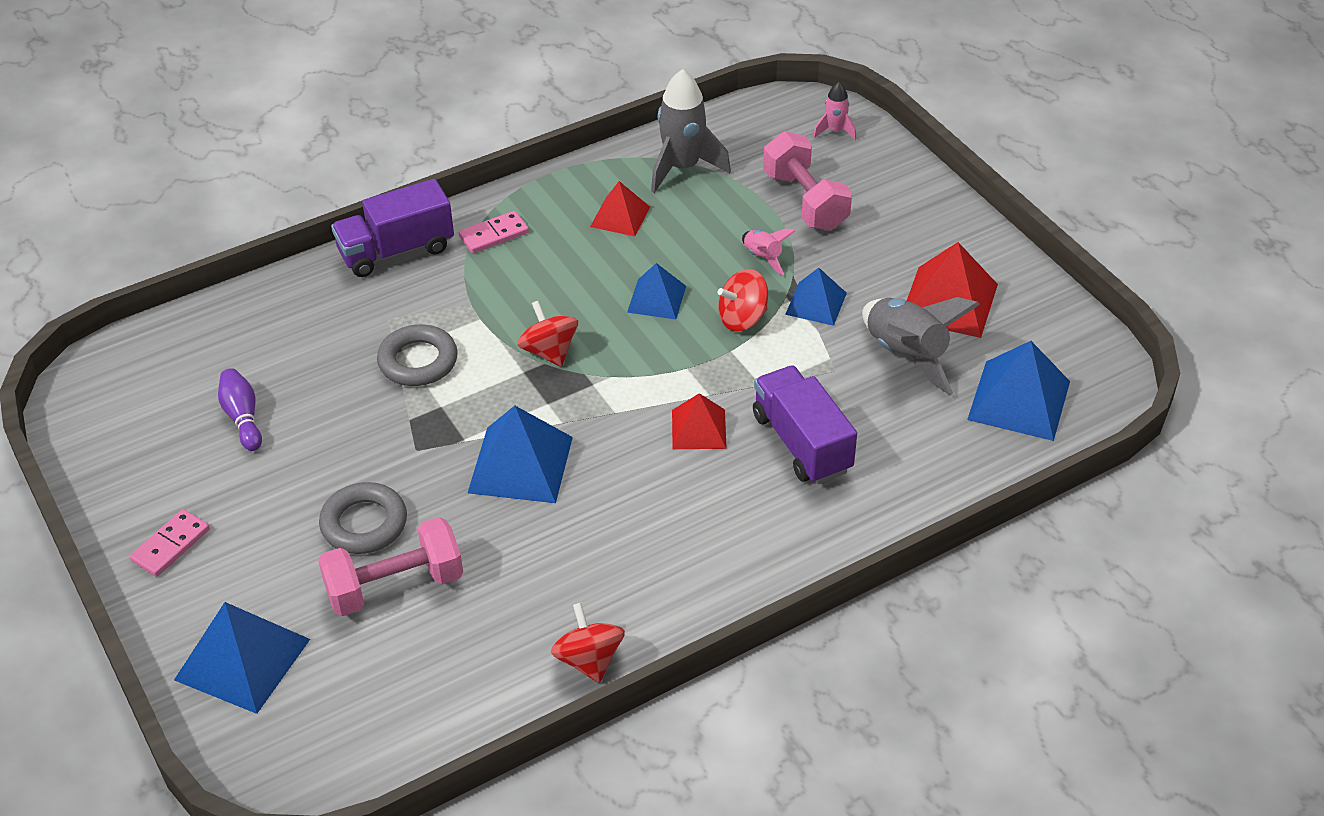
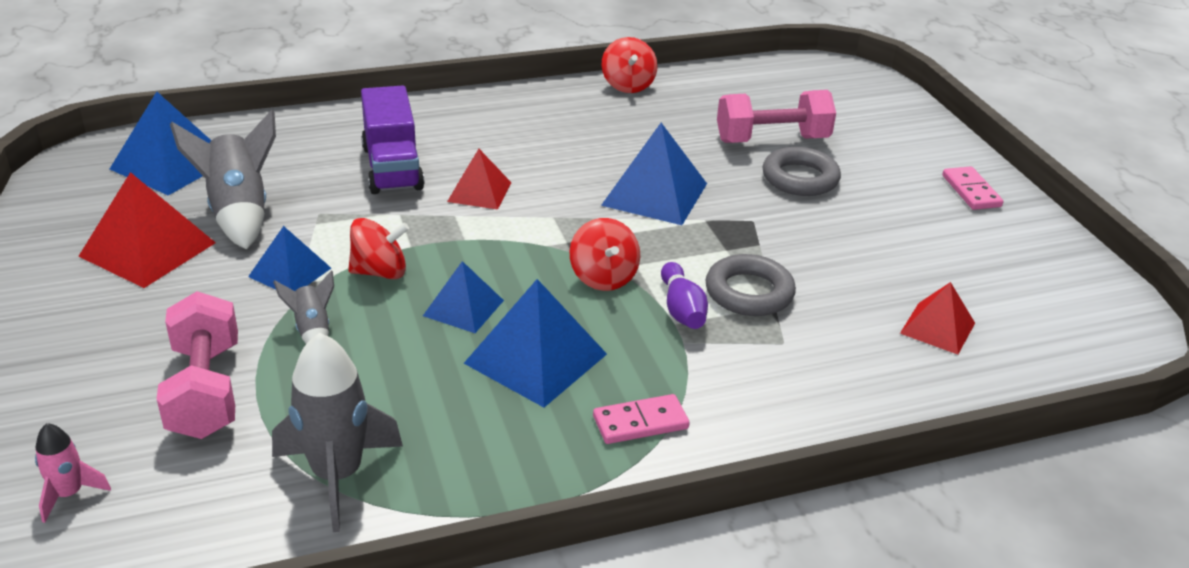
camera: 170 degrees left, 10 degrees down
(171, 545) = (971, 191): pink domino -> pink domino turned 60 degrees counterclockwise
(242, 659) = (888, 122): blue pyramid -> blue pyramid (535, 358)
(243, 417) = (933, 273): purple bowling pin -> purple bowling pin (681, 309)
(396, 250) = (775, 425): purple truck -> none
(620, 216) = (462, 416): red pyramid -> red pyramid (937, 328)
(763, 257) = (312, 330): pink rocket -> grey rocket

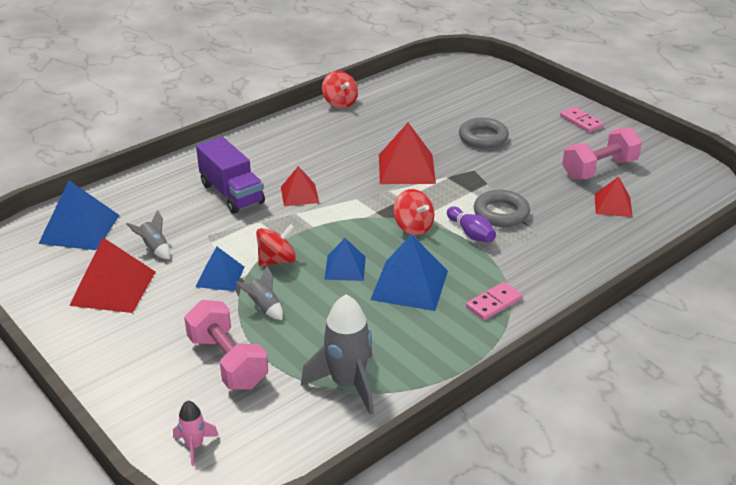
camera: 20 degrees left, 0 degrees up
(239, 212) = (154, 248): grey rocket -> grey rocket, size x0.51
(654, 194) = (406, 169): blue pyramid -> red pyramid
(772, 140) = (451, 117): pink dumbbell -> pink dumbbell (599, 169)

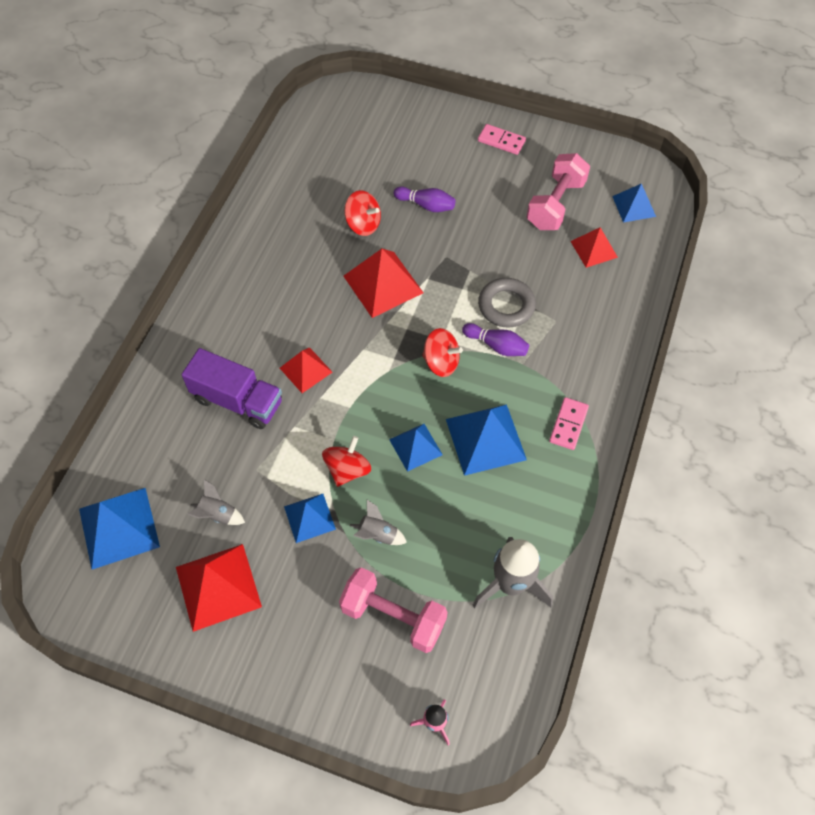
camera: 30 degrees left, 25 degrees up
(340, 103) = (251, 213): red spinning top -> red spinning top (363, 224)
(483, 137) = (426, 205): grey ring -> purple bowling pin
(674, 191) = (634, 206): none -> blue pyramid

